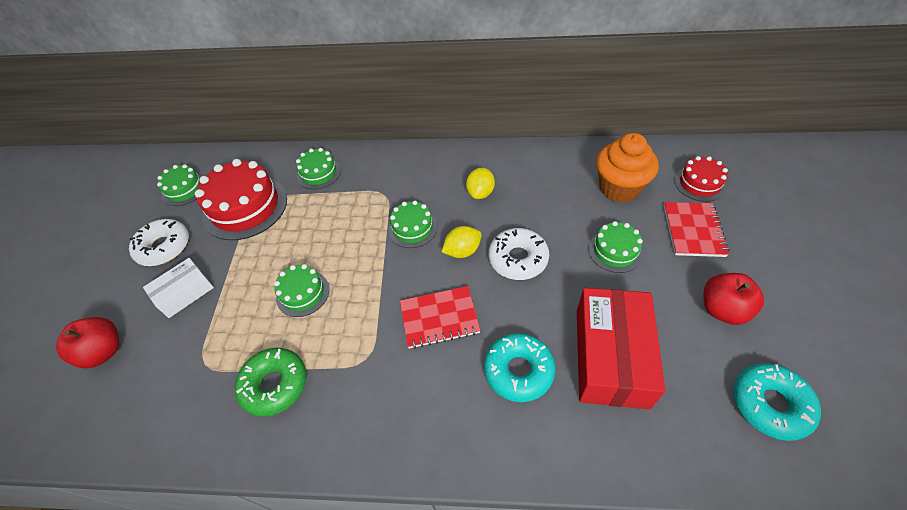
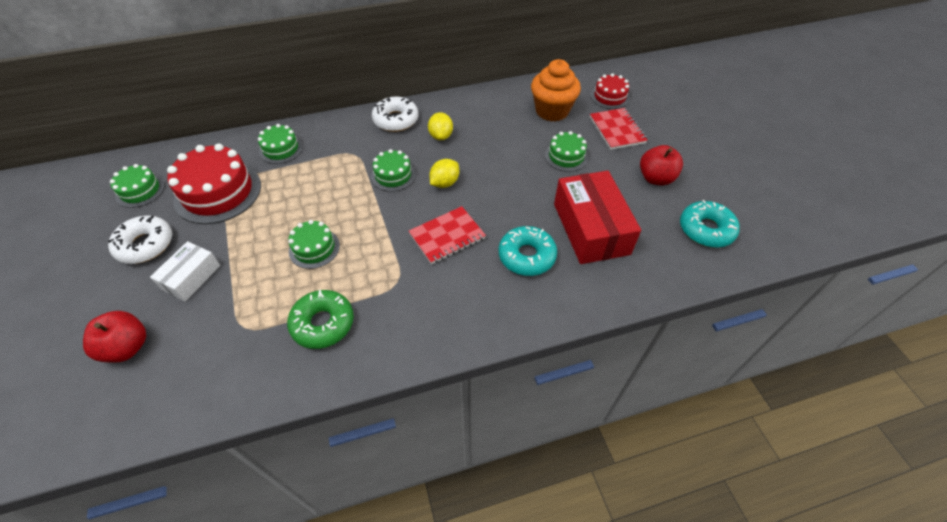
camera: 25 degrees left, 0 degrees up
(518, 259) = (493, 178): white donut -> white donut (396, 120)

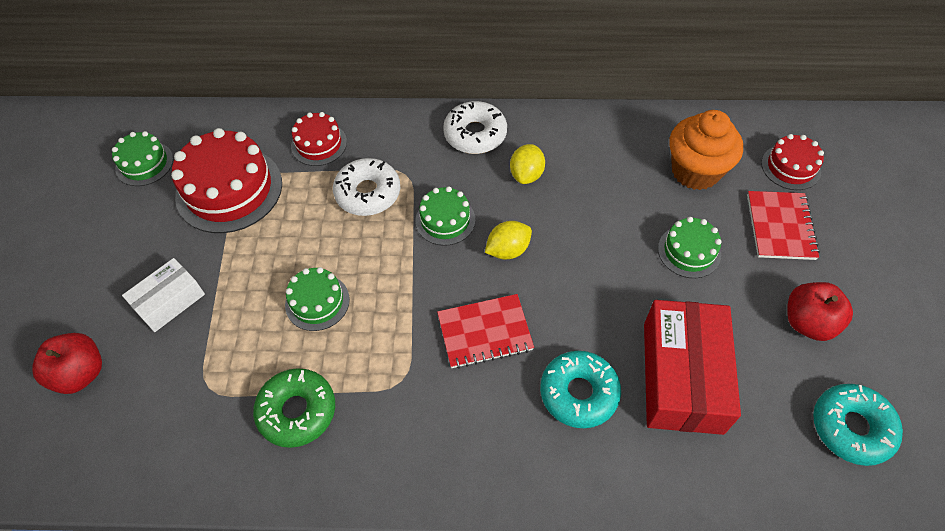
camera: 20 degrees right, 5 degrees up
(145, 245) = (132, 242): white donut -> white donut (368, 193)
(281, 149) = (319, 144): green cake -> red cake

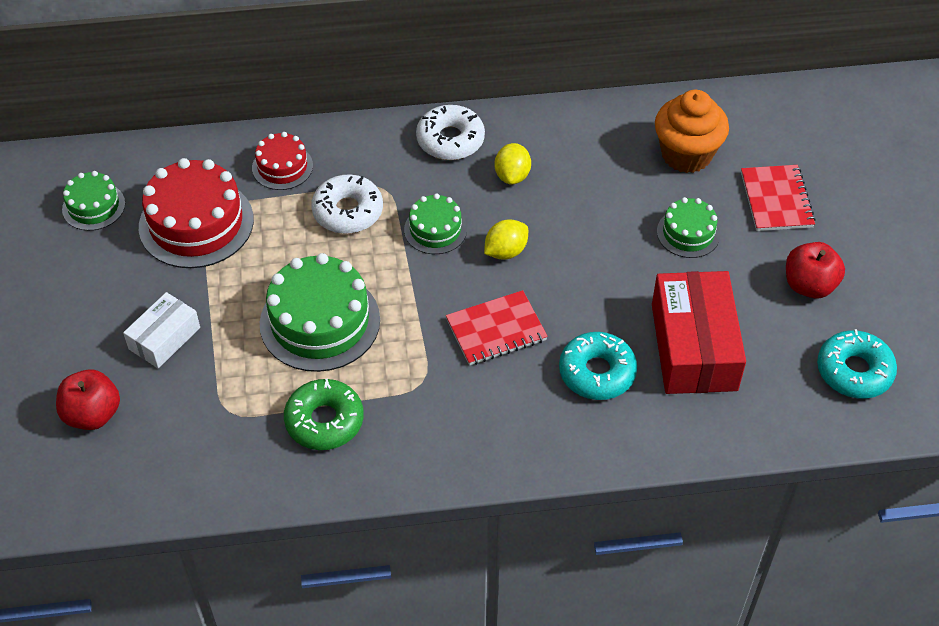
camera: 10 degrees left, 5 degrees down
(317, 302) = (320, 321): green cake -> green cake, size x1.82
(791, 167) = (782, 140): red cake -> none

